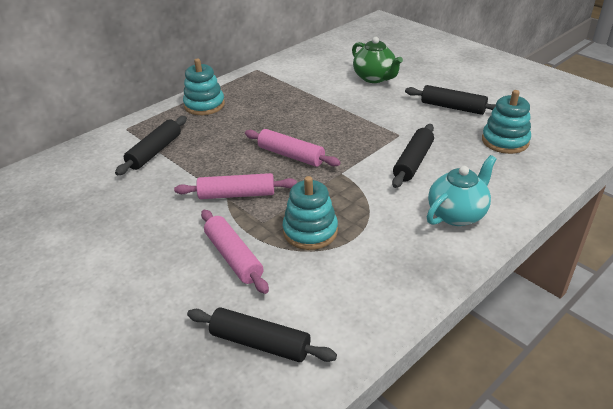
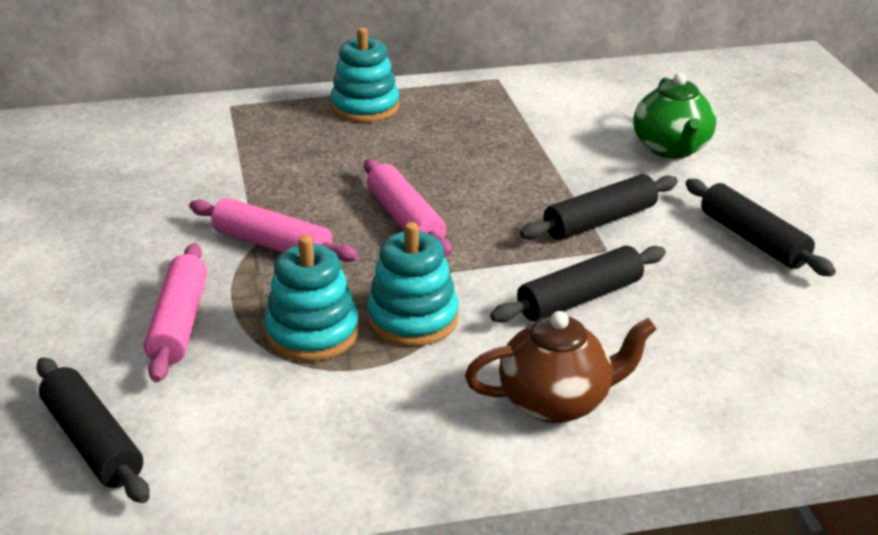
camera: 30 degrees right, 5 degrees down
(155, 152) = (233, 149): black rolling pin -> black rolling pin (600, 221)
(457, 214) = (556, 402): turquoise teapot -> brown teapot
(505, 141) = (782, 326): turquoise stacking toy -> turquoise stacking toy (413, 319)

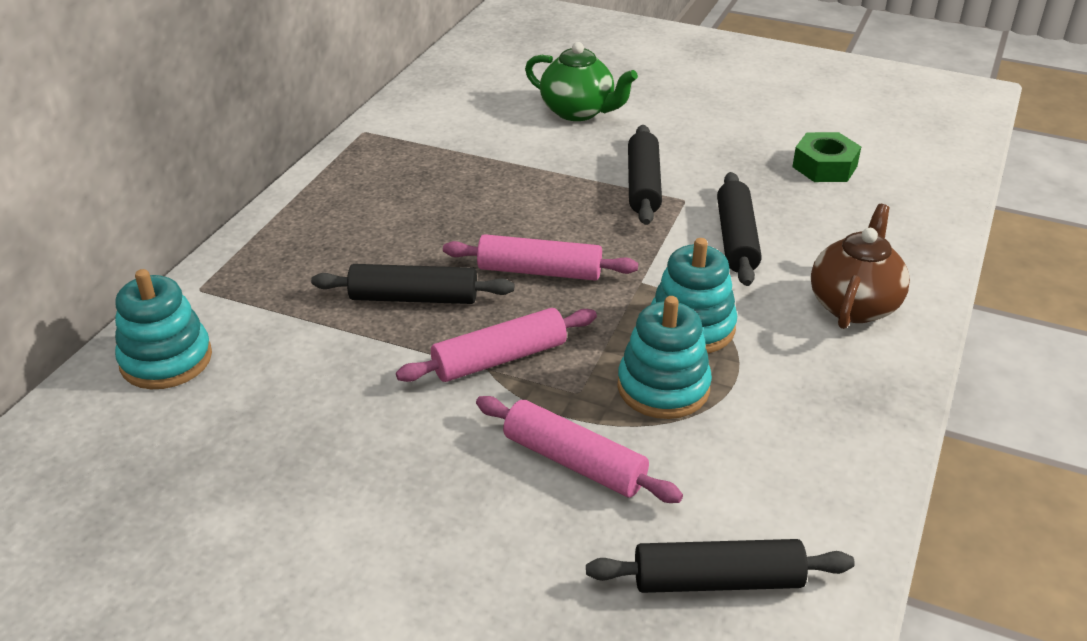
camera: 55 degrees left, 5 degrees up
(365, 107) = (318, 215): turquoise stacking toy -> turquoise stacking toy (166, 360)
(753, 239) = (732, 139): black rolling pin -> black rolling pin (414, 298)
(787, 308) = (824, 166): none -> green nut

